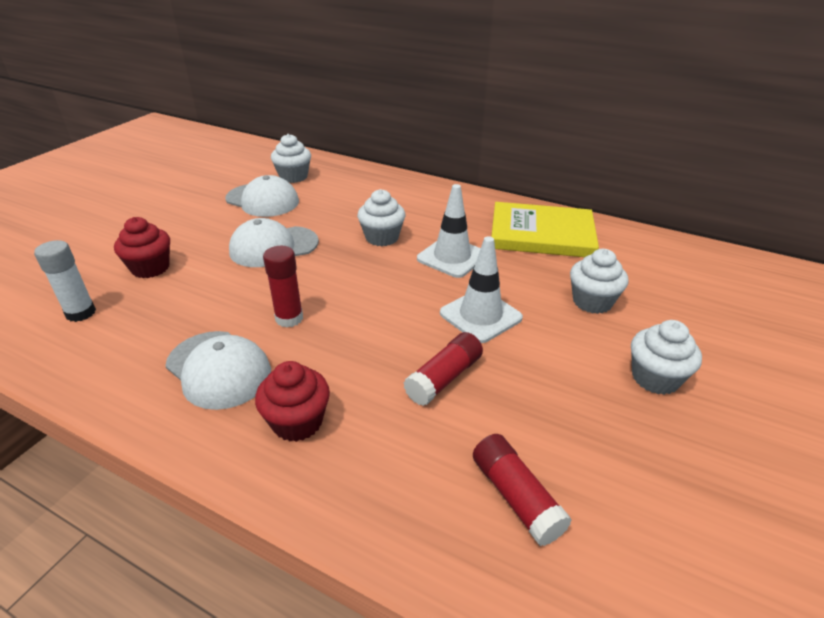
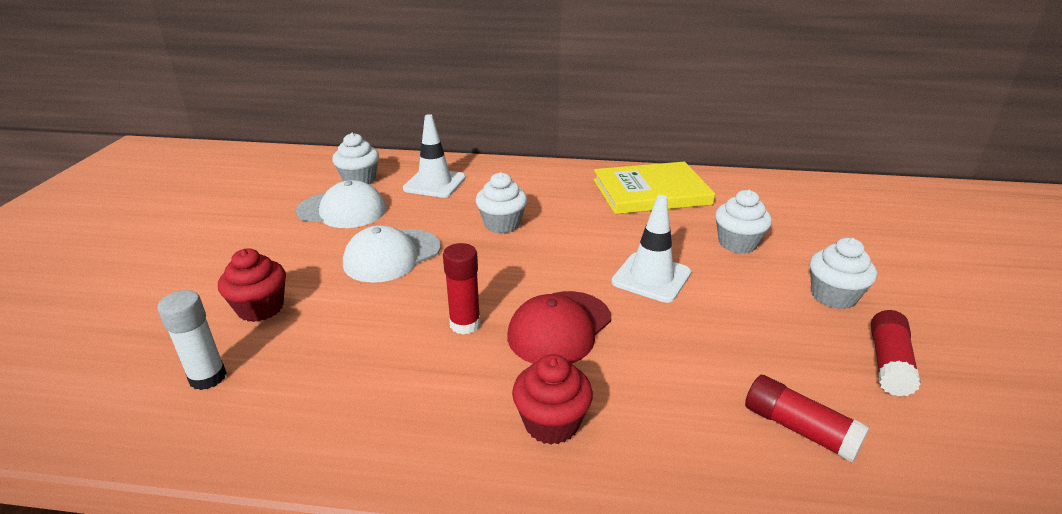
camera: 20 degrees left, 5 degrees down
(218, 369) = (426, 394): white cap -> none
(364, 341) = (559, 328): none -> red cap
(444, 378) = (661, 343): red glue stick -> red glue stick (888, 363)
(452, 257) = (585, 229): white traffic cone -> white traffic cone (434, 183)

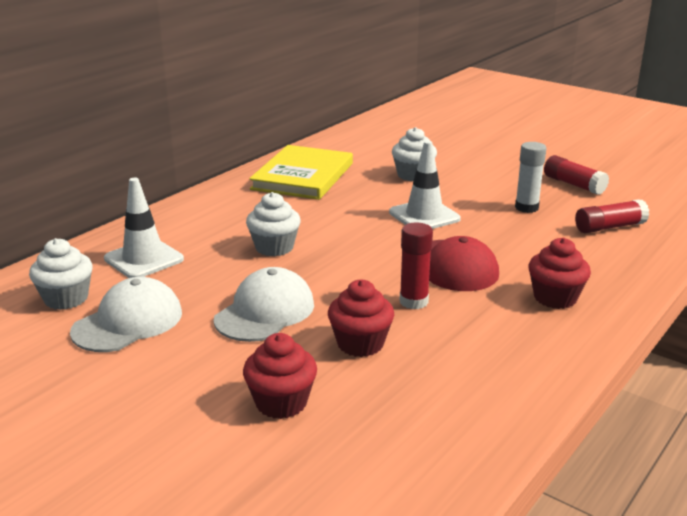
camera: 60 degrees left, 5 degrees down
(208, 377) = (377, 448): white glue stick -> white glue stick (526, 207)
(369, 318) = (360, 344): none -> red cupcake
(392, 256) = (265, 312): white cap -> white cap turned 135 degrees counterclockwise
(833, 296) = (501, 172): white cupcake -> none

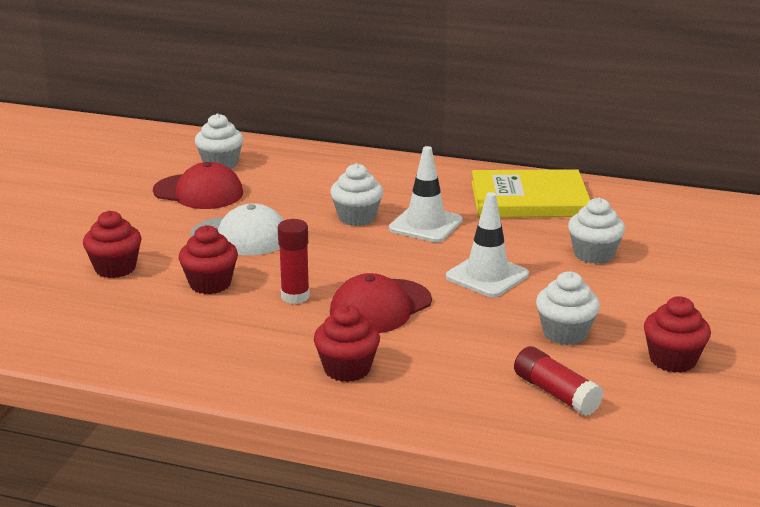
camera: 70 degrees right, 0 degrees up
(128, 322) = (198, 192): white cap -> red cap
(144, 259) = (298, 173): white traffic cone -> white traffic cone (425, 225)
(526, 207) = (565, 333): white glue stick -> white cupcake
(574, 185) = (672, 360): red glue stick -> red cupcake

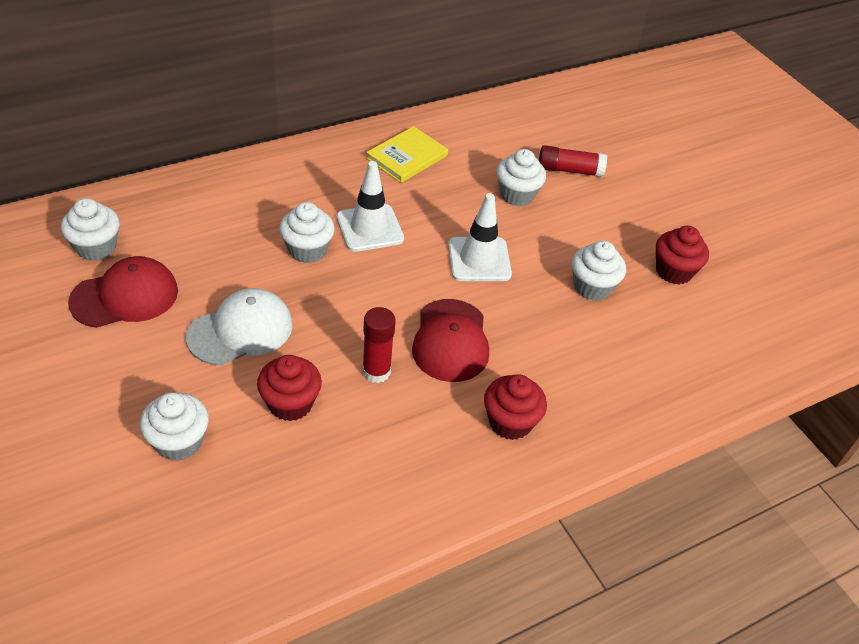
camera: 50 degrees left, 20 degrees up
(115, 268) = (179, 442): red cupcake -> white cupcake
(529, 199) = (407, 157): yellow book -> yellow book, size x0.65
(556, 393) = (653, 349): red glue stick -> red glue stick (569, 170)

